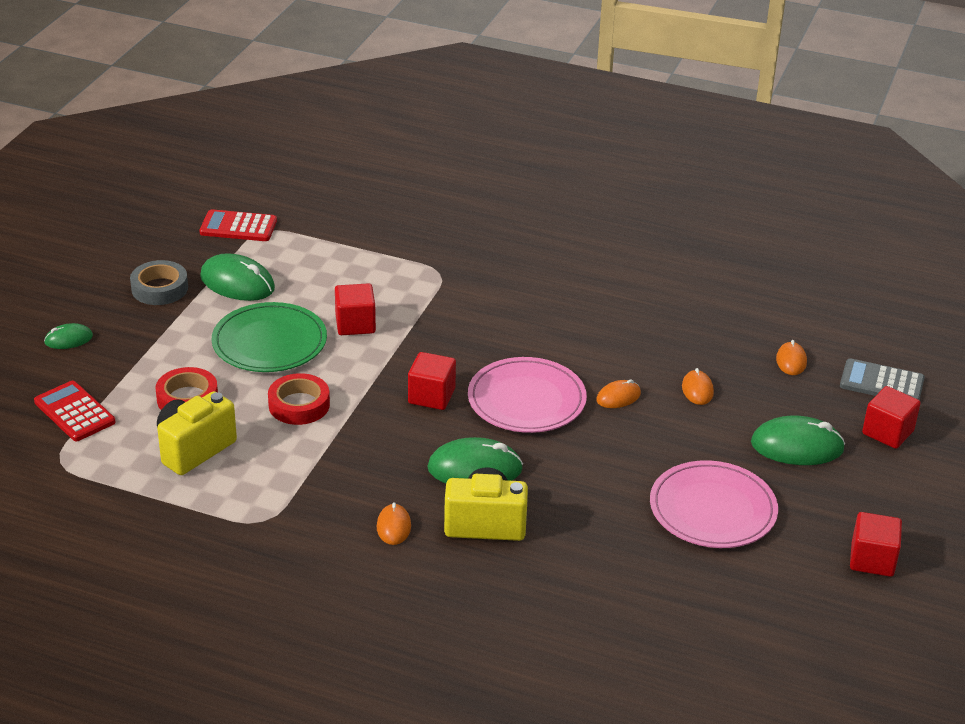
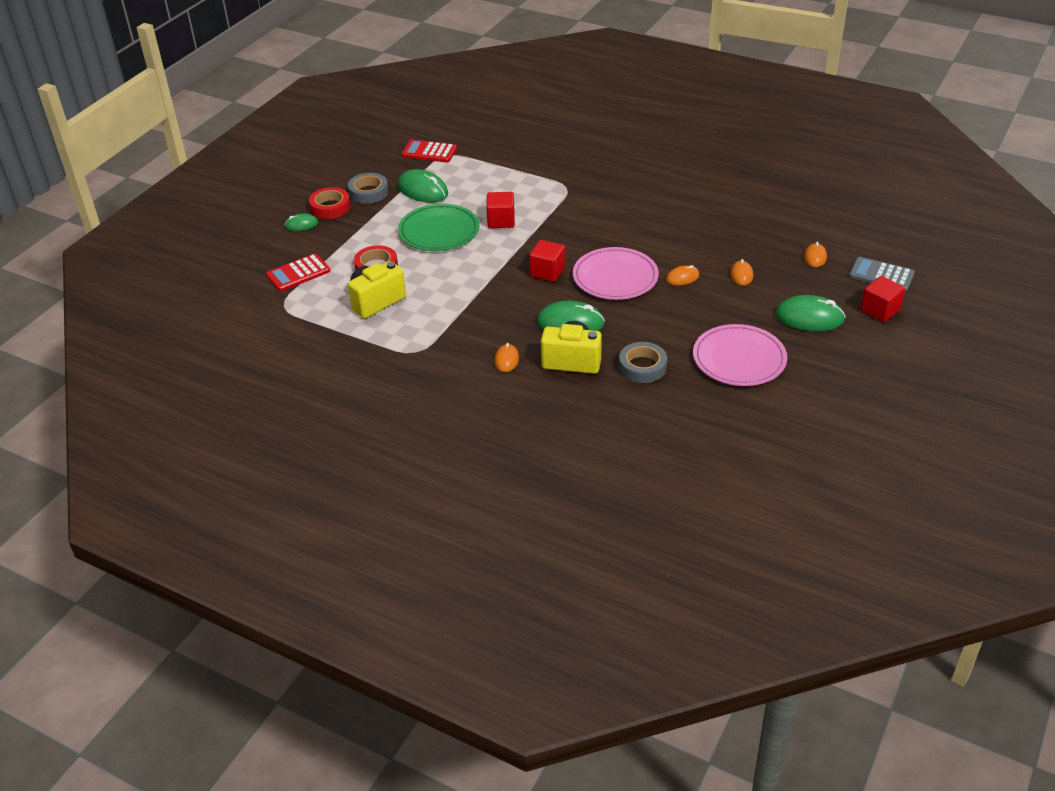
camera: 10 degrees right, 5 degrees up
(74, 412) = (298, 273): red calculator -> red calculator turned 90 degrees counterclockwise
(299, 405) = (453, 274): red tape -> red tape (330, 207)
(584, 527) = (642, 367): none -> grey tape
(872, 560) = (852, 400): red cube -> none

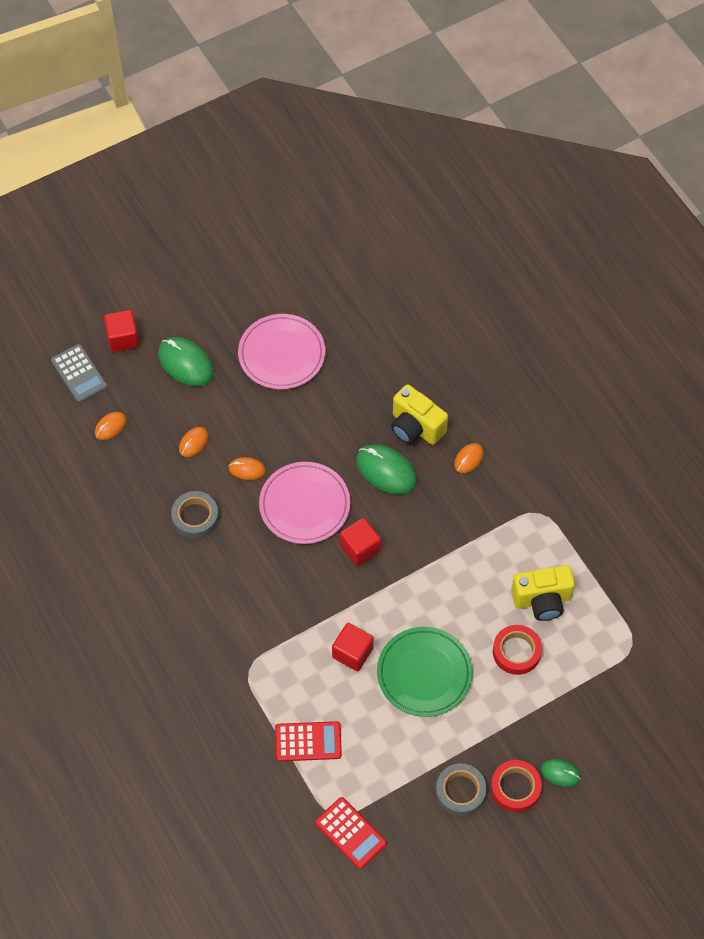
camera: 150 degrees left, 20 degrees up
(298, 273) = (598, 688): red calculator -> red calculator (308, 741)
(423, 190) = (400, 758): green mouse -> none
(642, 367) = (364, 389): grey tape -> grey tape (195, 517)

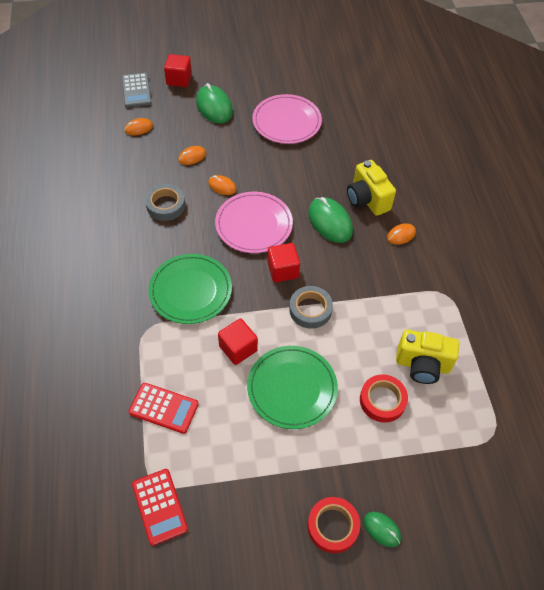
camera: 20 degrees right, 5 degrees down
(273, 608) = (190, 290): none -> green plate
(460, 791) = (279, 508): grey tape -> grey tape (310, 310)

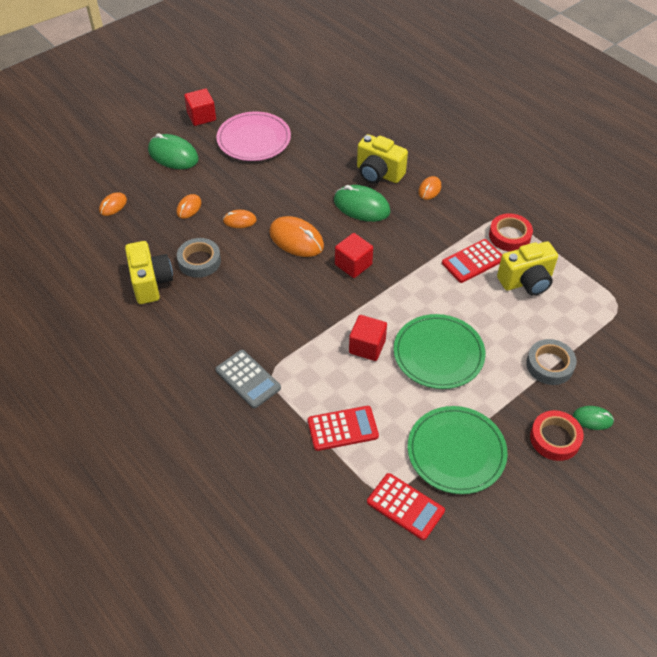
camera: 30 degrees left, 5 degrees down
(117, 205) = (151, 283): none -> yellow camera
(136, 91) = (81, 173): grey calculator -> grey calculator (248, 379)
(179, 79) = (116, 145): red cube -> red cube (201, 117)
(190, 290) = (285, 321): green plate -> green plate (456, 452)
(254, 224) = (296, 239): pink plate -> orange mouse
(310, 310) = (403, 285): grey tape -> grey tape (549, 365)
(382, 400) = (517, 324): red tape -> red tape (509, 236)
(388, 320) = (473, 261): none -> red calculator

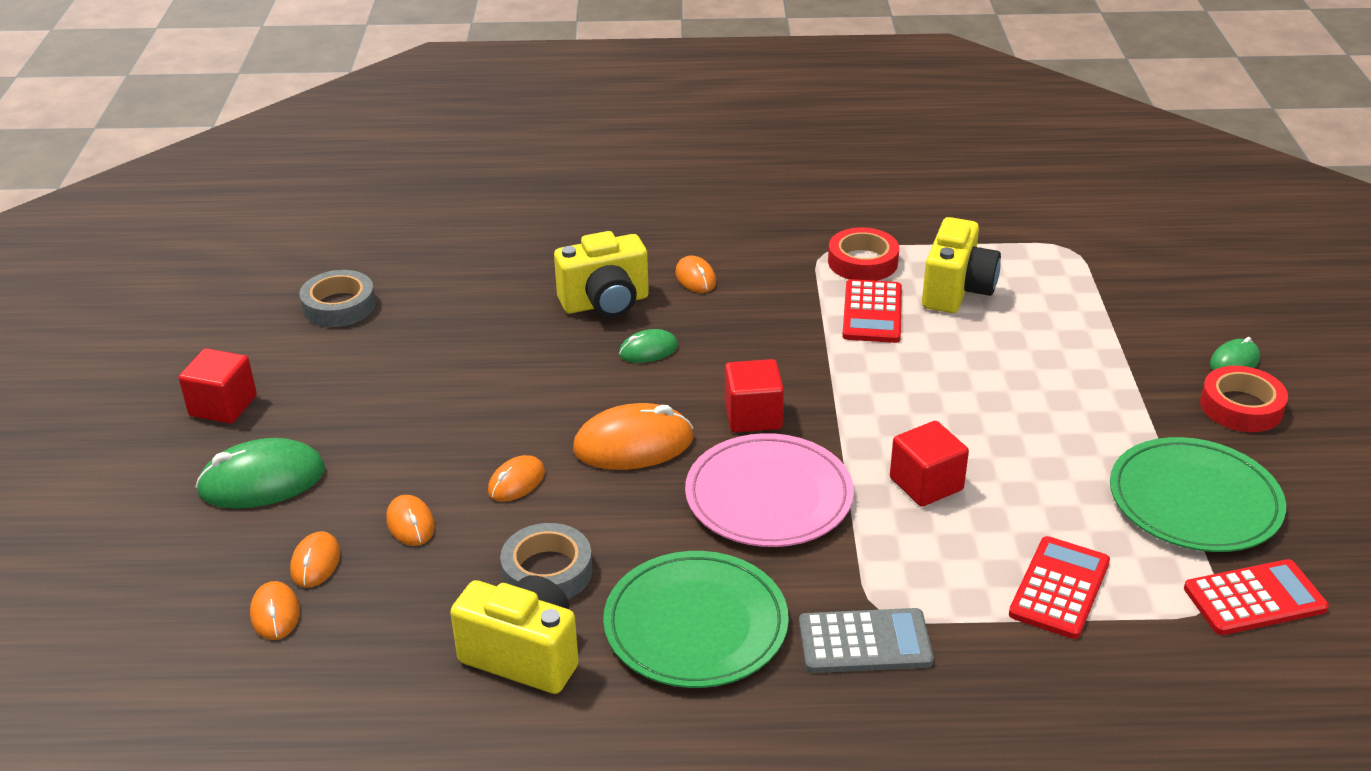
camera: 50 degrees left, 15 degrees down
(146, 198) = (315, 562): none -> orange mouse
(254, 139) = (361, 379): pink plate -> pink plate (769, 496)
(361, 206) = (648, 350): green mouse -> green mouse, size x0.55
(438, 354) = (1006, 426): green plate -> green plate (696, 625)
(549, 365) = (1116, 347): grey tape -> grey tape (339, 306)

